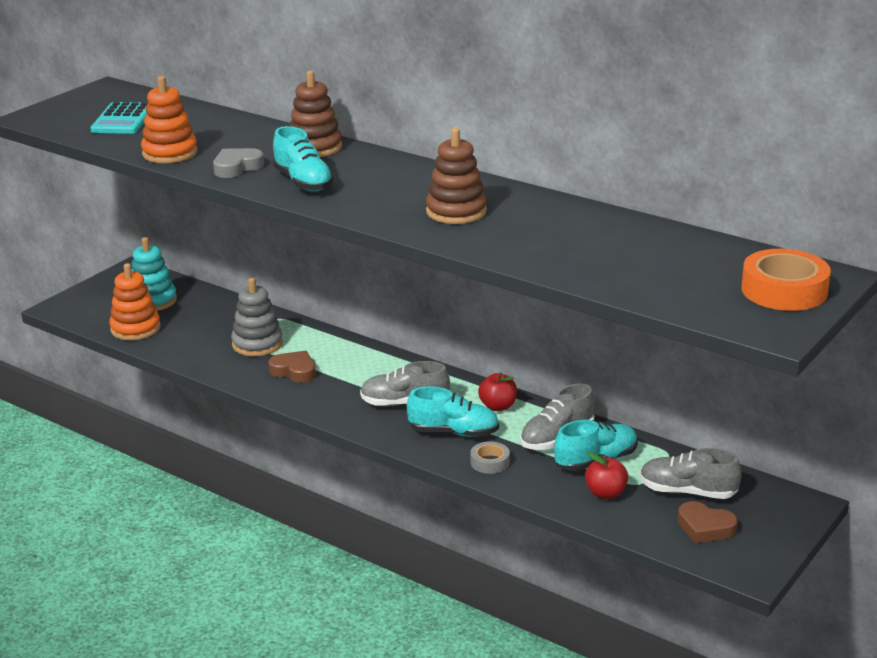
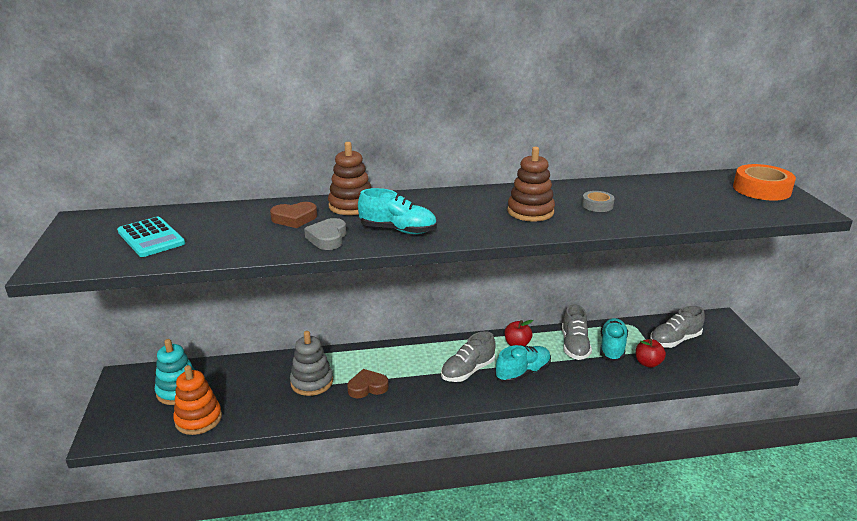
camera: 45 degrees left, 0 degrees up
(170, 153) = (250, 247): orange stacking toy -> none
(490, 462) = (570, 379): grey tape -> grey tape (597, 205)
(705, 527) = (713, 354): brown heart -> brown heart (294, 218)

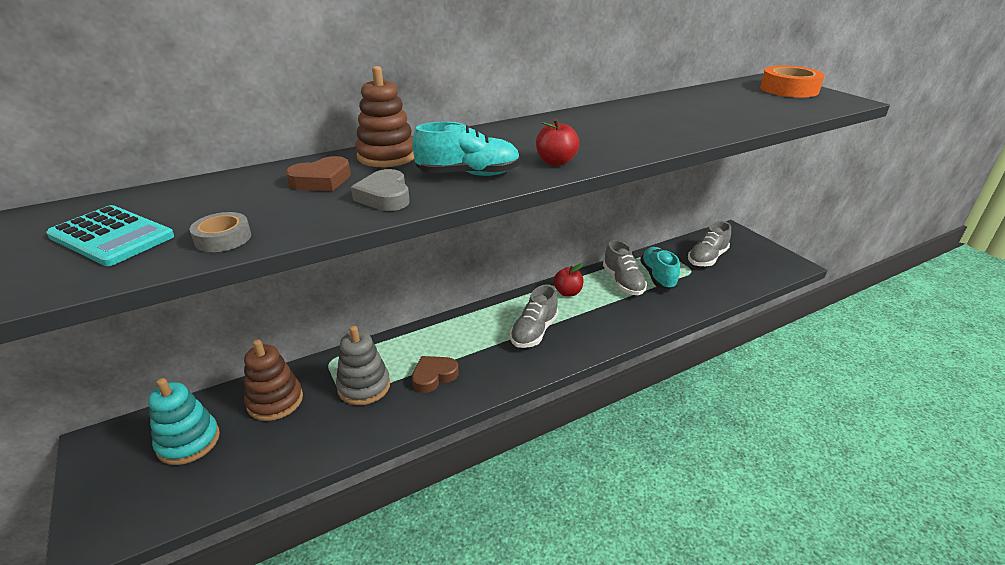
camera: 20 degrees left, 5 degrees up
(198, 419) = (233, 473): orange stacking toy -> none
(523, 373) = (590, 321): turquoise shoe -> none
(530, 212) = (600, 135): brown stacking toy -> brown stacking toy (275, 401)
(597, 205) = (660, 120): grey tape -> grey tape (223, 238)
(648, 363) = (698, 285): red apple -> red apple (556, 162)

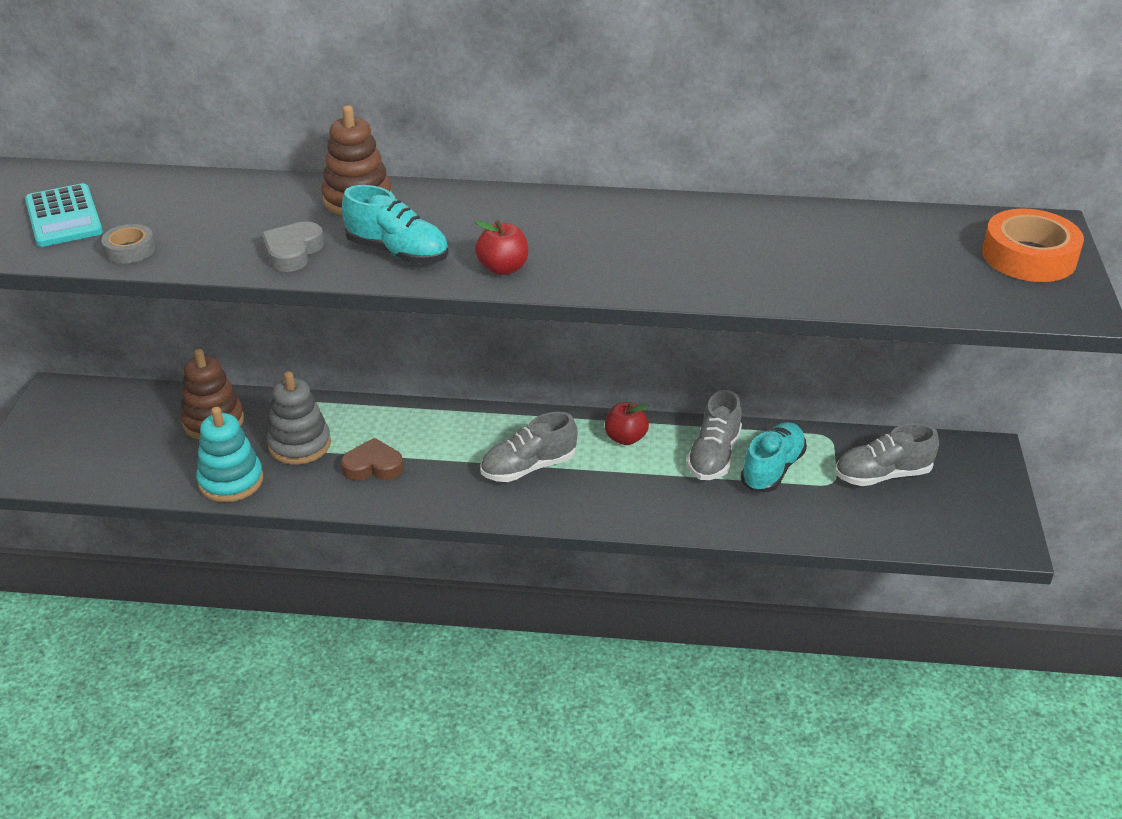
camera: 35 degrees right, 5 degrees up
(188, 442) = (120, 425): turquoise stacking toy -> turquoise stacking toy (231, 481)
(321, 180) = (266, 211): brown heart -> none

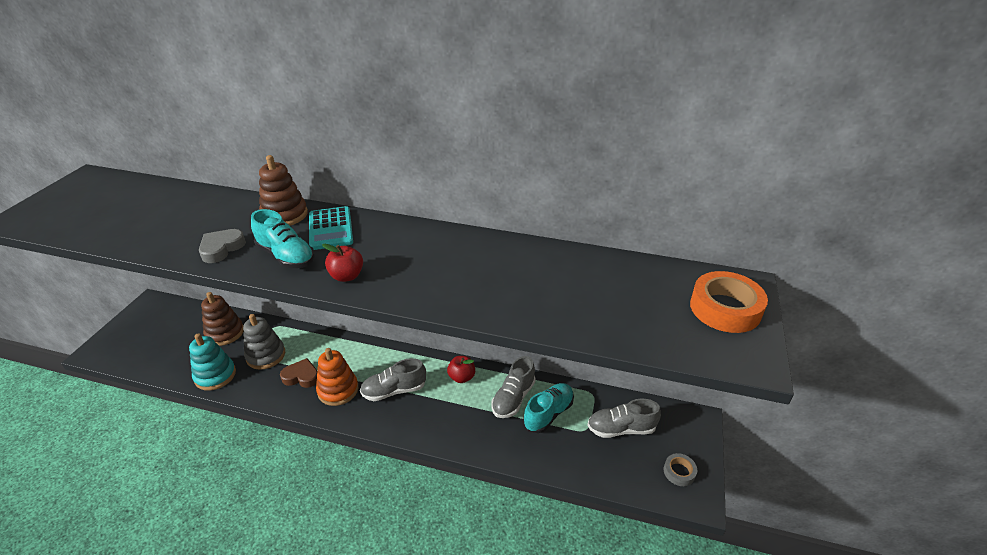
camera: 10 degrees right, 0 degrees up
(64, 217) = (105, 209): turquoise calculator -> turquoise calculator (330, 229)
(130, 250) = (126, 236): grey tape -> grey tape (679, 472)
(440, 477) = (338, 390): none -> orange stacking toy

